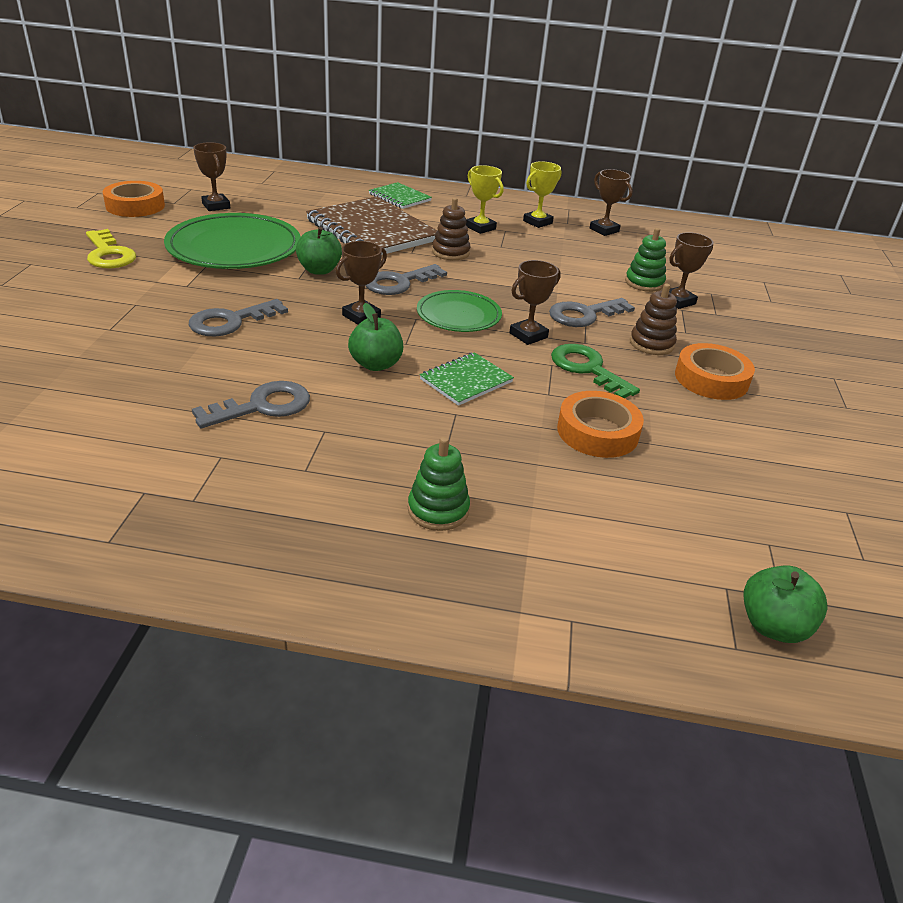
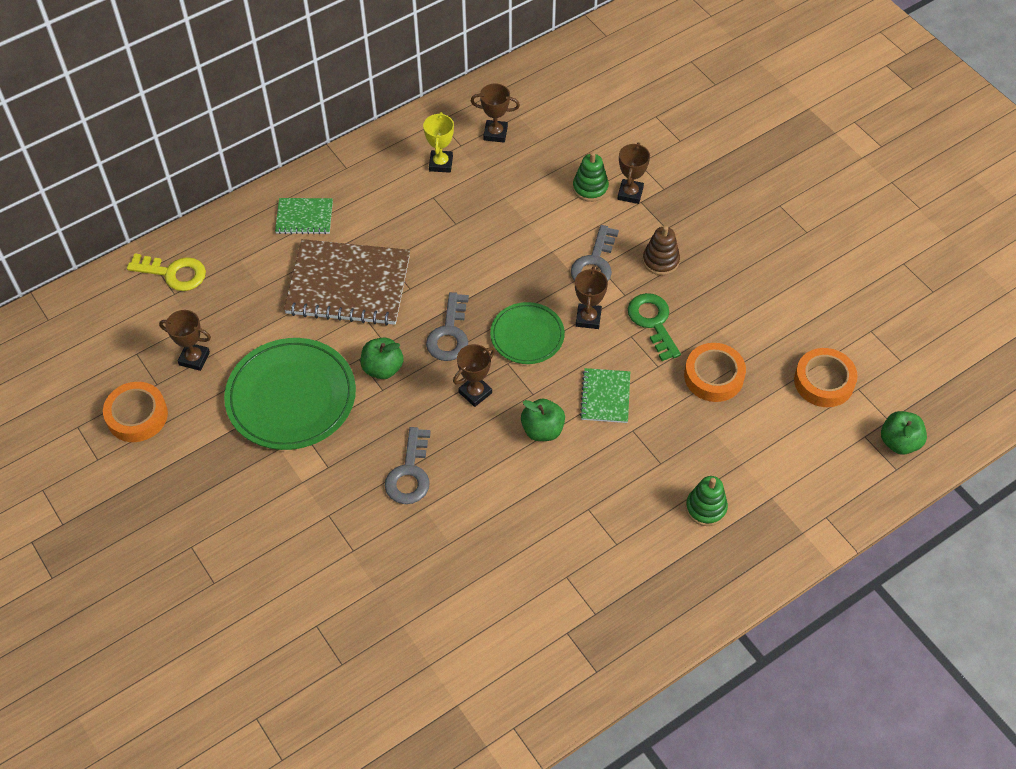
camera: 40 degrees left, 20 degrees up
(109, 254) = (223, 486): yellow key -> yellow key (174, 273)
(263, 406) = (533, 522): grey key -> none
(361, 316) = (475, 393): brown trophy -> brown trophy turned 45 degrees clockwise
(450, 252) = (434, 264): brown stacking toy -> none
(480, 228) = (413, 209): yellow trophy -> none
(587, 369) = (653, 322): green key -> green key turned 60 degrees clockwise
(711, 379) = (722, 269): orange tape -> orange tape (824, 381)

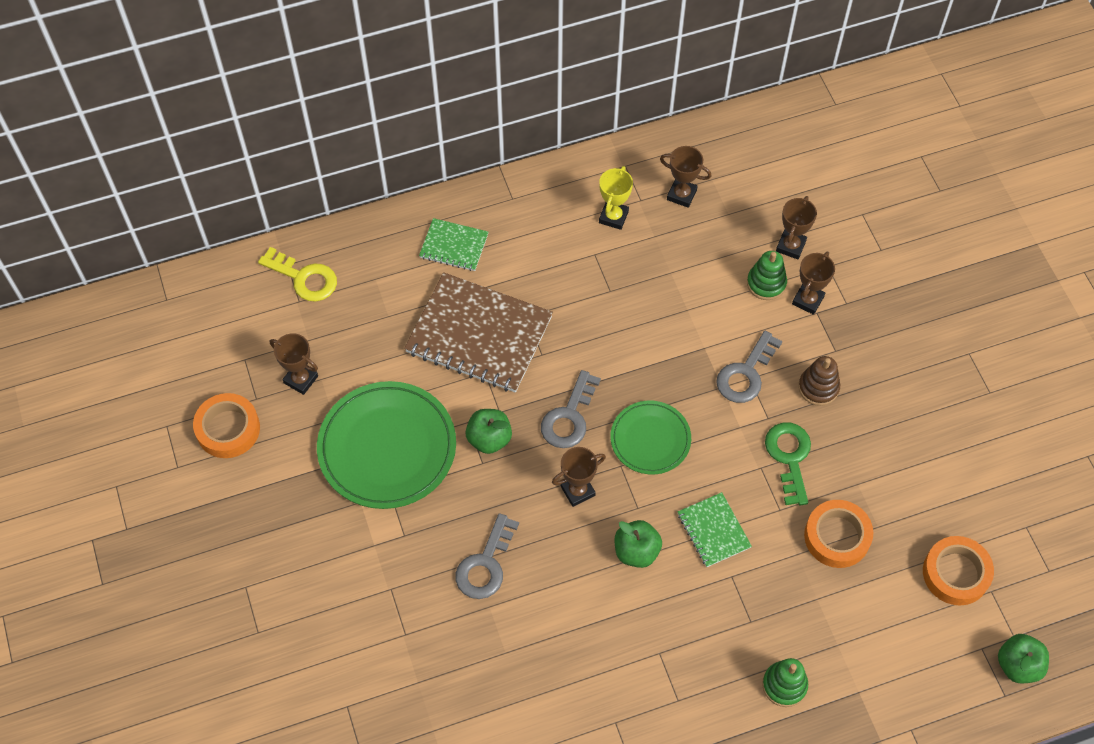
camera: 15 degrees right, 5 degrees up
(588, 318) = (721, 435): brown trophy -> brown trophy (790, 246)
(605, 397) = (713, 530): green notebook -> green notebook turned 45 degrees counterclockwise

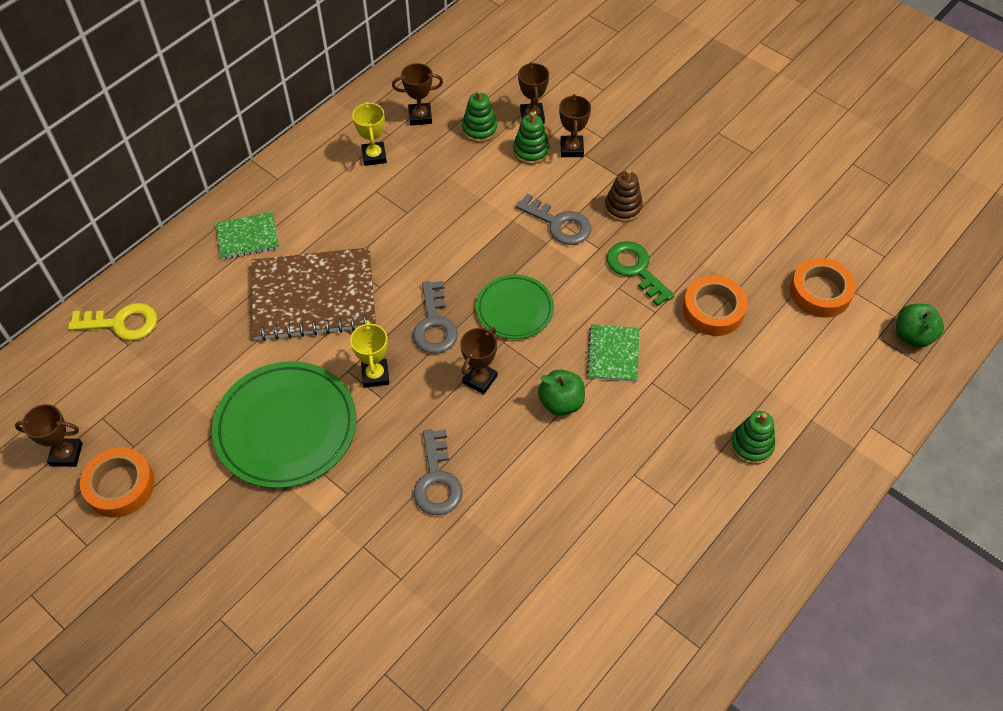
camera: 30 degrees left, 5 degrees down
(301, 379) = (168, 409): brown trophy -> brown trophy (66, 454)
(489, 439) = (375, 375): green apple -> yellow trophy
(713, 530) = (613, 354): green notebook -> green notebook turned 60 degrees clockwise
(730, 236) = (479, 129): none -> green stacking toy
(745, 374) = (559, 224): grey key -> grey key turned 60 degrees counterclockwise

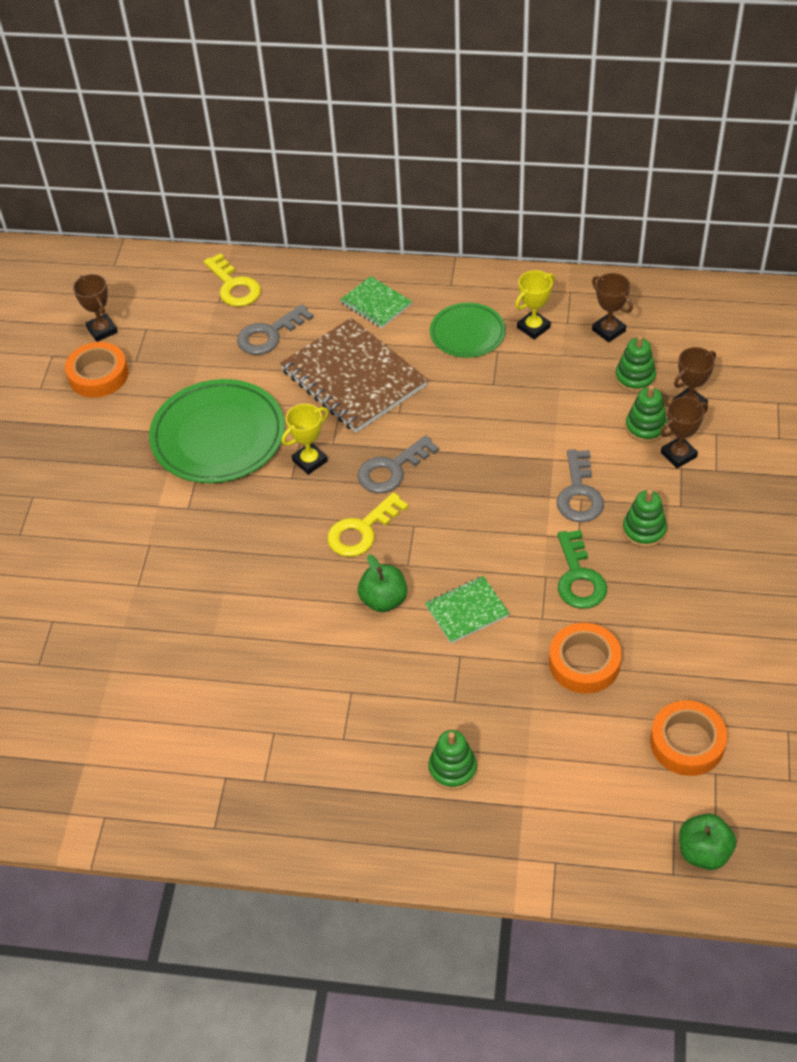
camera: 60 degrees right, 5 degrees down
(437, 480) = (242, 558): grey key -> grey key (269, 334)
(480, 379) = (361, 531): brown trophy -> yellow key
(514, 309) = (455, 514): green plate -> green plate (467, 333)
(623, 207) = (644, 530): brown stacking toy -> green stacking toy
(635, 269) = (579, 578): green key -> green key turned 150 degrees clockwise

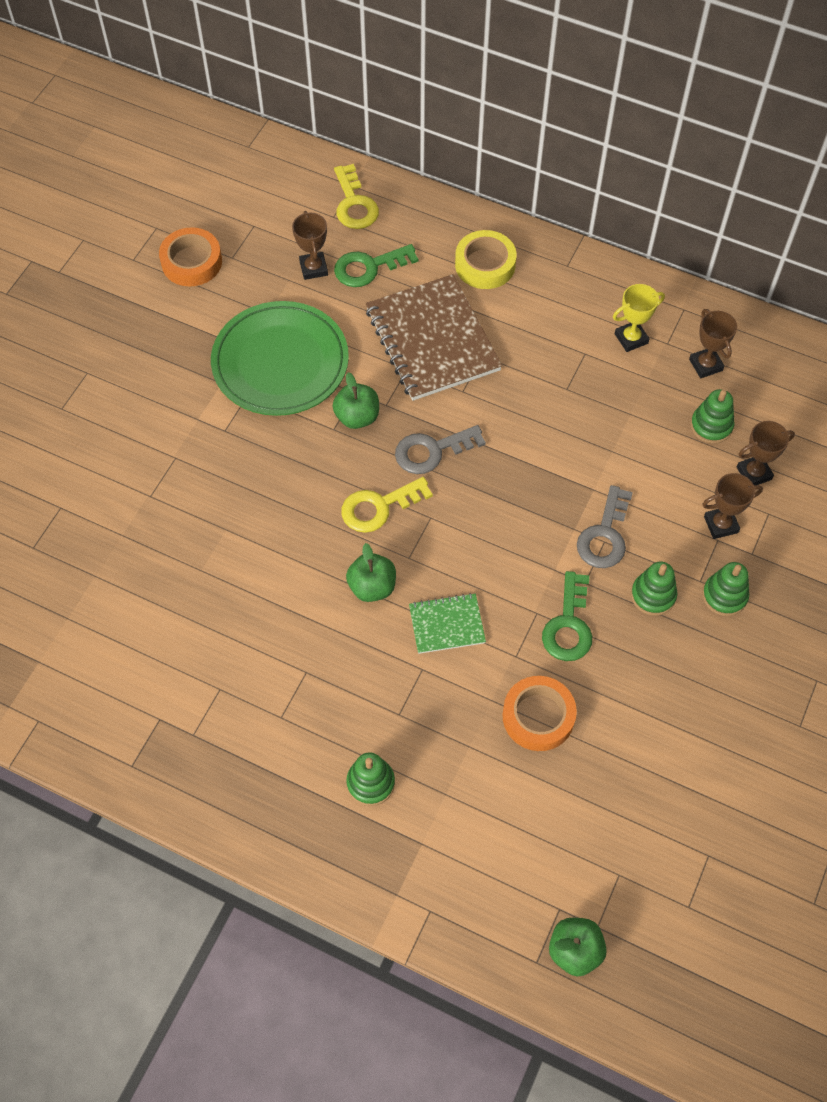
camera: 15 degrees right, 10 degrees up
(102, 330) = (212, 214): brown trophy -> brown trophy (313, 268)
(269, 334) = (368, 267): grey key -> green key
(310, 461) = (357, 417): yellow trophy -> green apple
(376, 304) = (485, 264): green notebook -> yellow tape
(467, 333) = (562, 325): green plate -> none
(645, 427) = (700, 484): green stacking toy -> green stacking toy (724, 596)
(687, 742) = (604, 833): orange tape -> none

